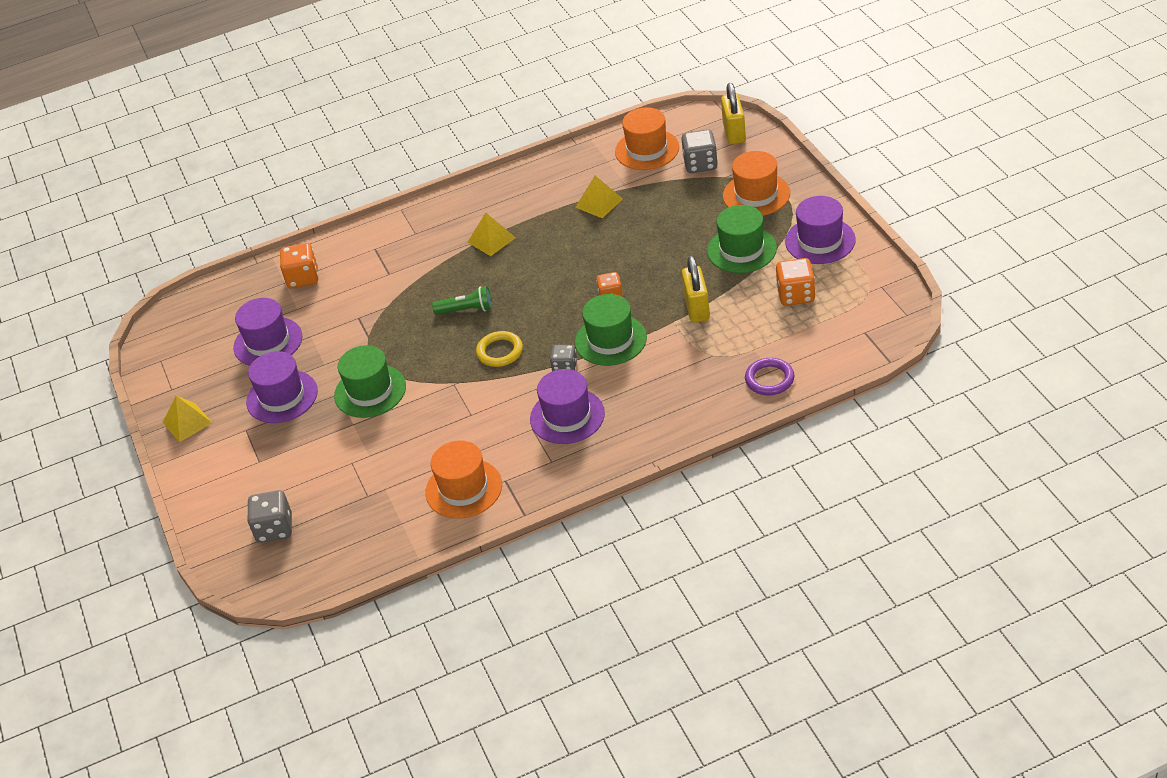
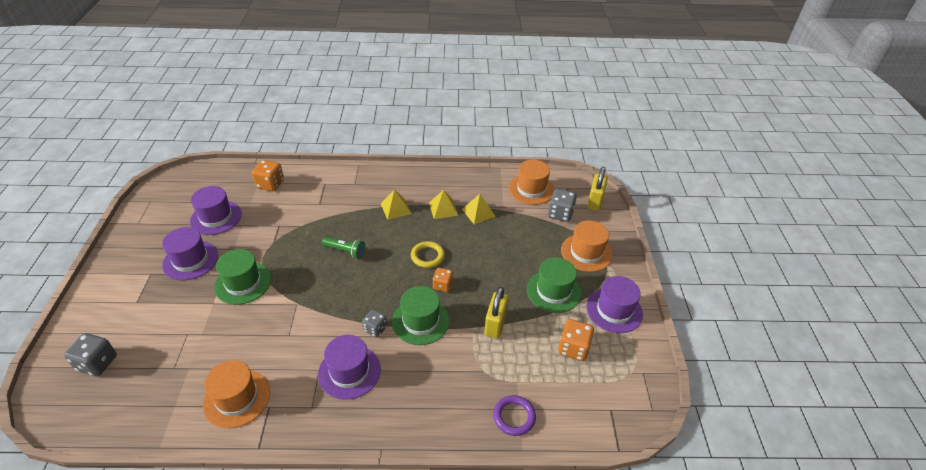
camera: 15 degrees right, 0 degrees up
(187, 422) = (125, 251): yellow pyramid -> yellow pyramid (443, 209)
(500, 352) = (343, 293): yellow ring -> yellow ring (427, 256)

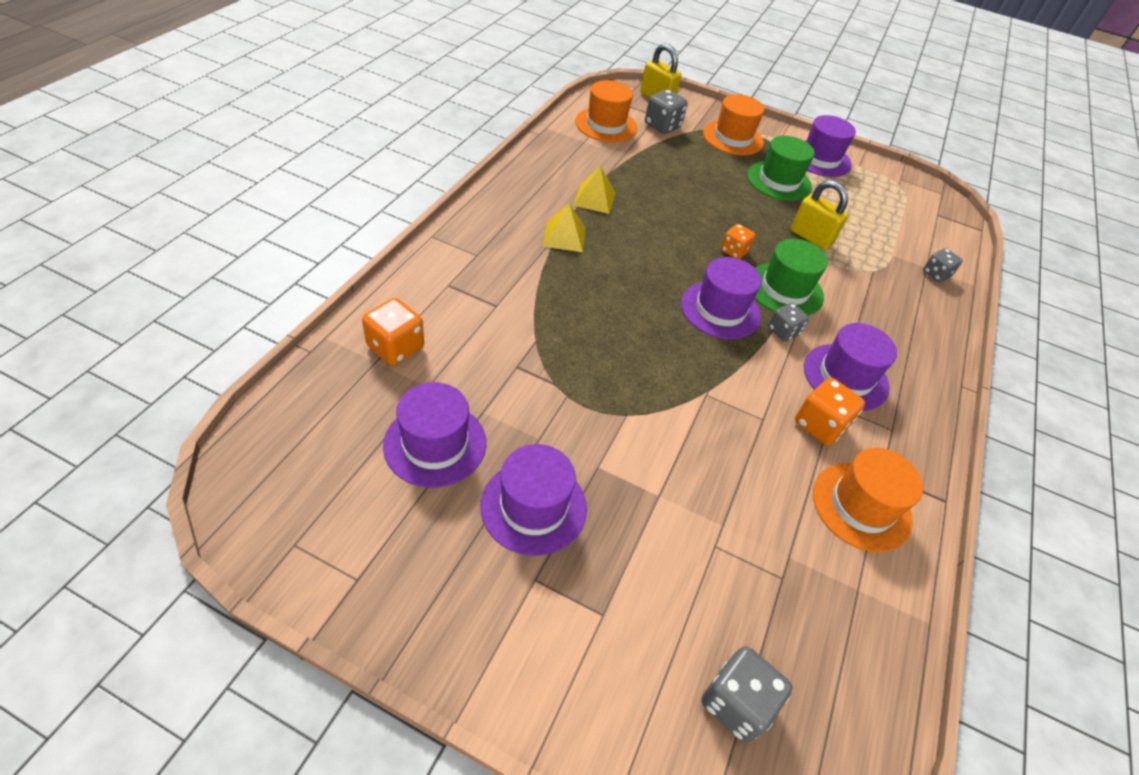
camera: 70 degrees left, 5 degrees up
(243, 283) = (631, 445): green hat -> none
(345, 251) = (624, 312): green flashlight -> none
(376, 292) = (720, 310): none -> purple hat
(427, 256) = (676, 244): yellow ring -> none
(478, 212) = (621, 176): yellow pyramid -> none
(514, 417) = (936, 274): purple ring -> grey dice
(573, 348) = (860, 203): orange dice -> orange dice (820, 425)

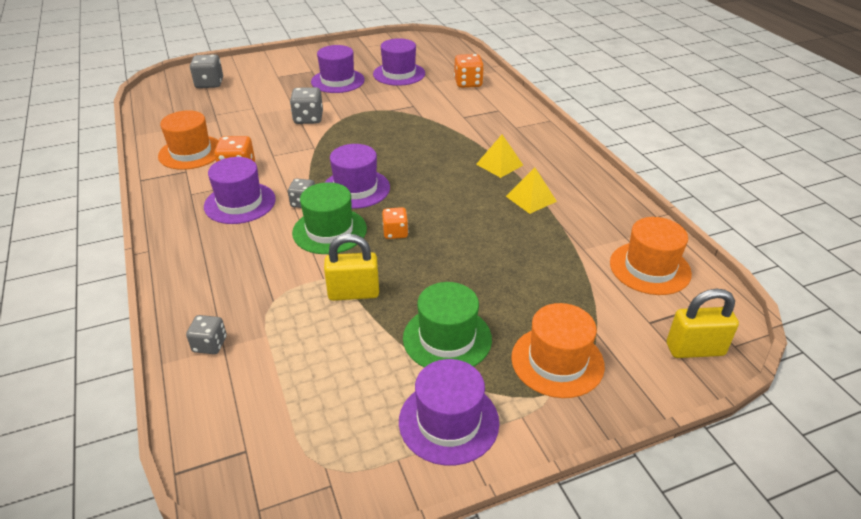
camera: 140 degrees right, 10 degrees down
(662, 126) = (623, 312): grey dice -> grey dice (308, 119)

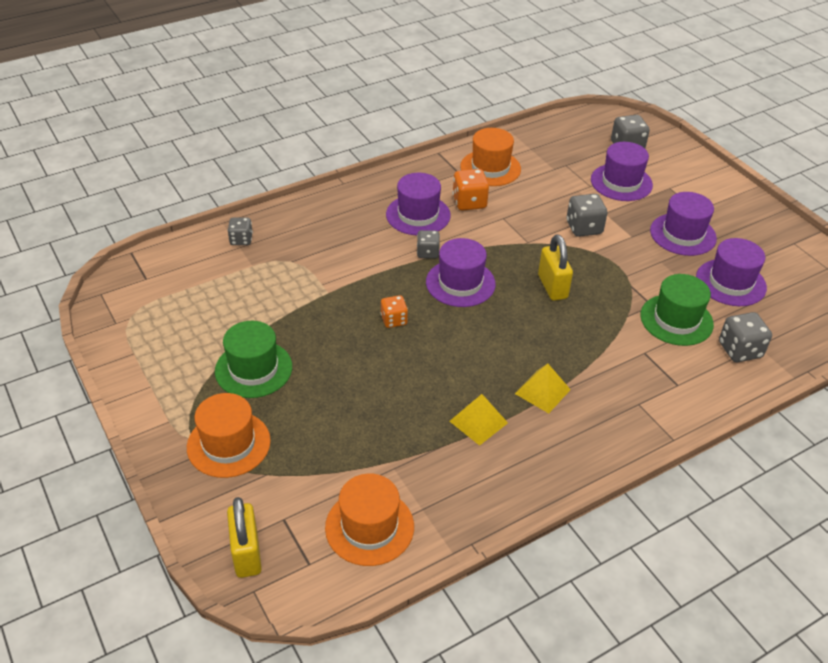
camera: 80 degrees right, 5 degrees up
(329, 231) = (388, 276): green hat -> green hat (676, 320)
(353, 293) = (304, 305): yellow padlock -> yellow padlock (552, 287)
(448, 421) = (165, 377): purple hat -> purple hat (621, 182)
(468, 83) = (740, 350): orange dice -> grey dice

